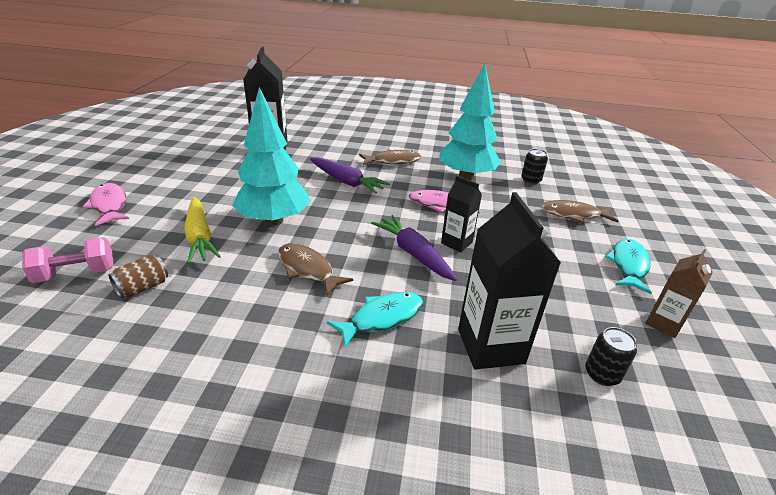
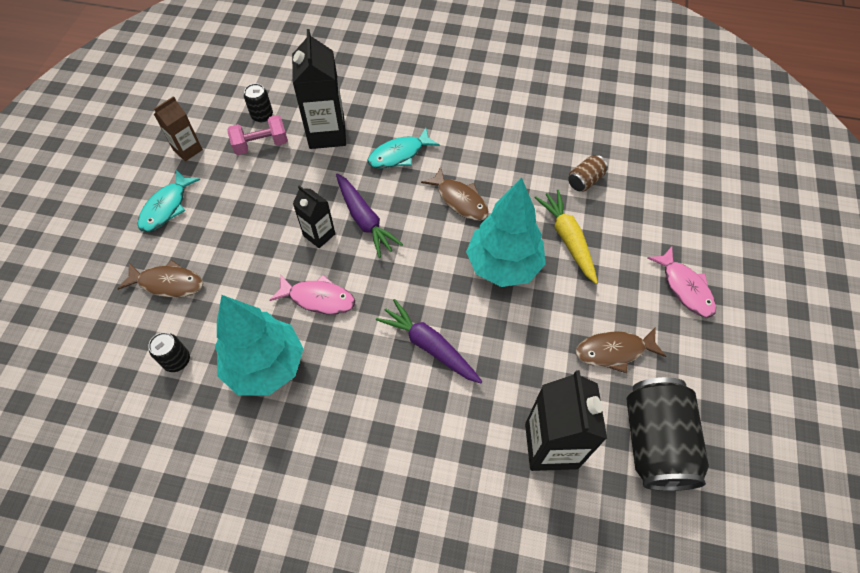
camera: 175 degrees left, 25 degrees up
(76, 274) = (645, 194): pink dumbbell -> pink dumbbell (261, 144)
(201, 147) = (655, 442): none -> black can
(393, 161) = (362, 409): brown fish -> brown fish (614, 351)

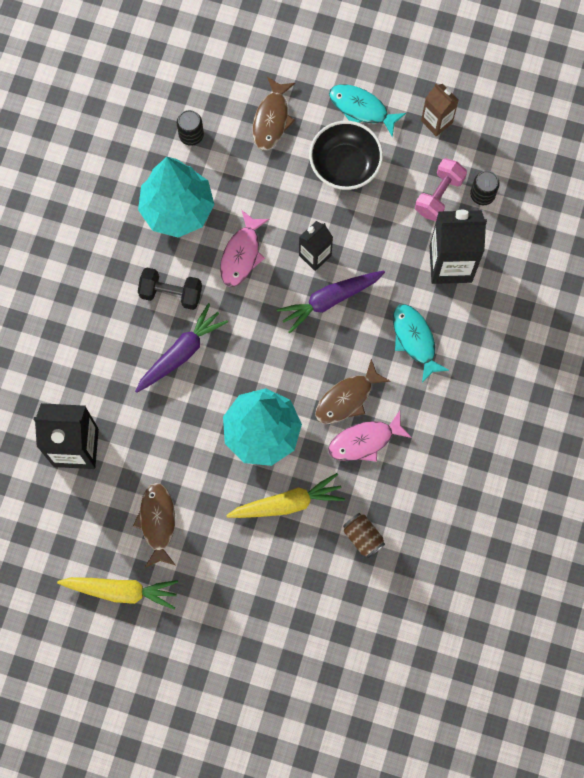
camera: 95 degrees right, 15 degrees up
(225, 217) = (345, 165): none -> black bowl
(261, 144) = (439, 195): pink dumbbell -> pink dumbbell turned 45 degrees clockwise
(363, 363) = (171, 293): none -> black dumbbell
(655, 442) = (67, 539): black can -> none
(685, 288) = (218, 610): pink fish -> pink fish (364, 441)
(694, 379) = (121, 590): none -> yellow carrot

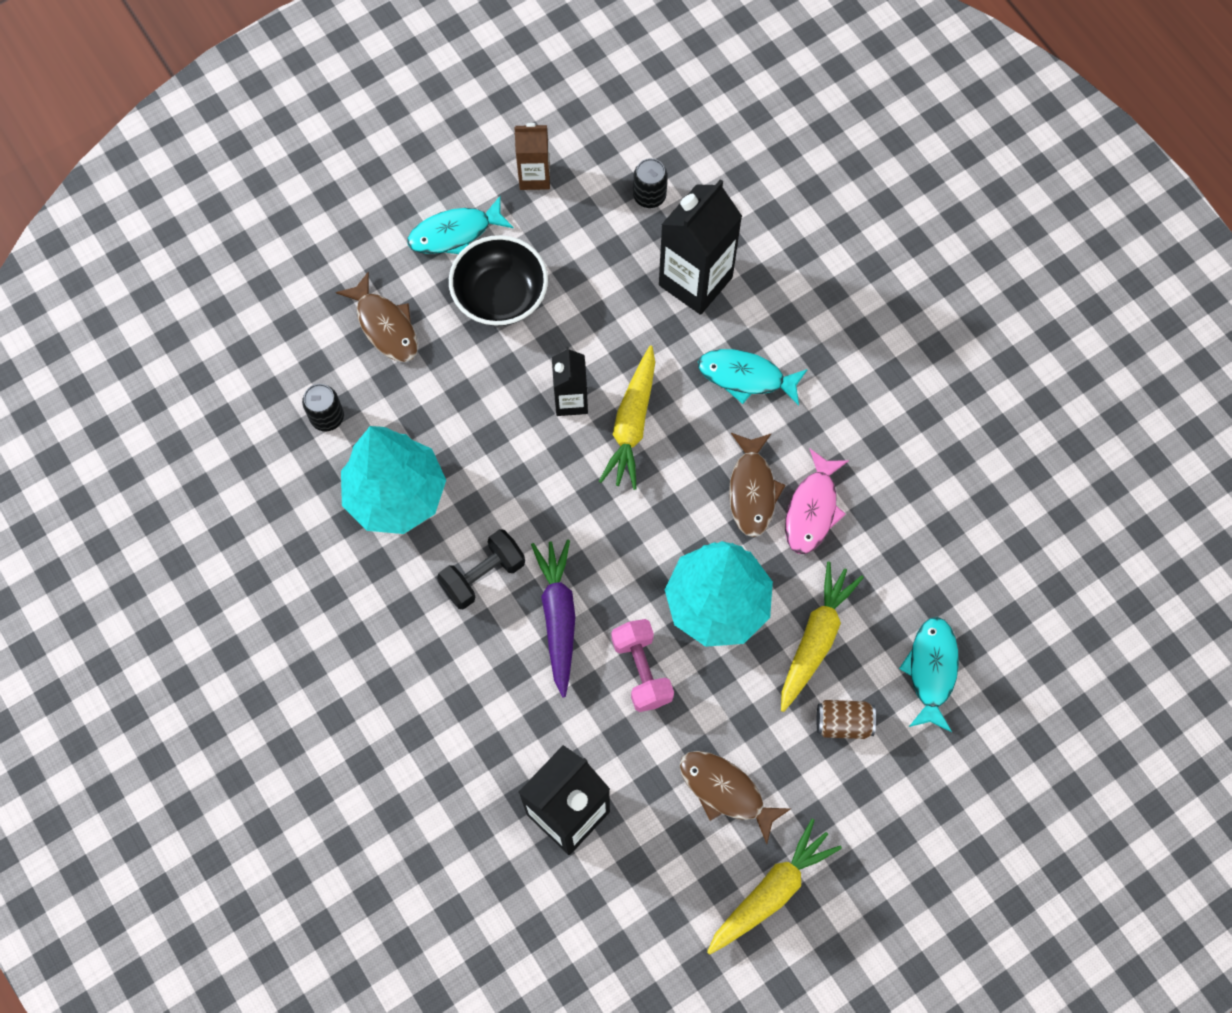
camera: 50 degrees left, 5 degrees down
(242, 254) = (505, 470): pink fish -> none
(323, 582) = (931, 670): none -> turquoise fish
(330, 300) = (632, 424): purple carrot -> yellow carrot
(363, 537) = (914, 592): brown can -> brown can (843, 723)
(439, 195) = (614, 235): pink dumbbell -> pink dumbbell (642, 670)

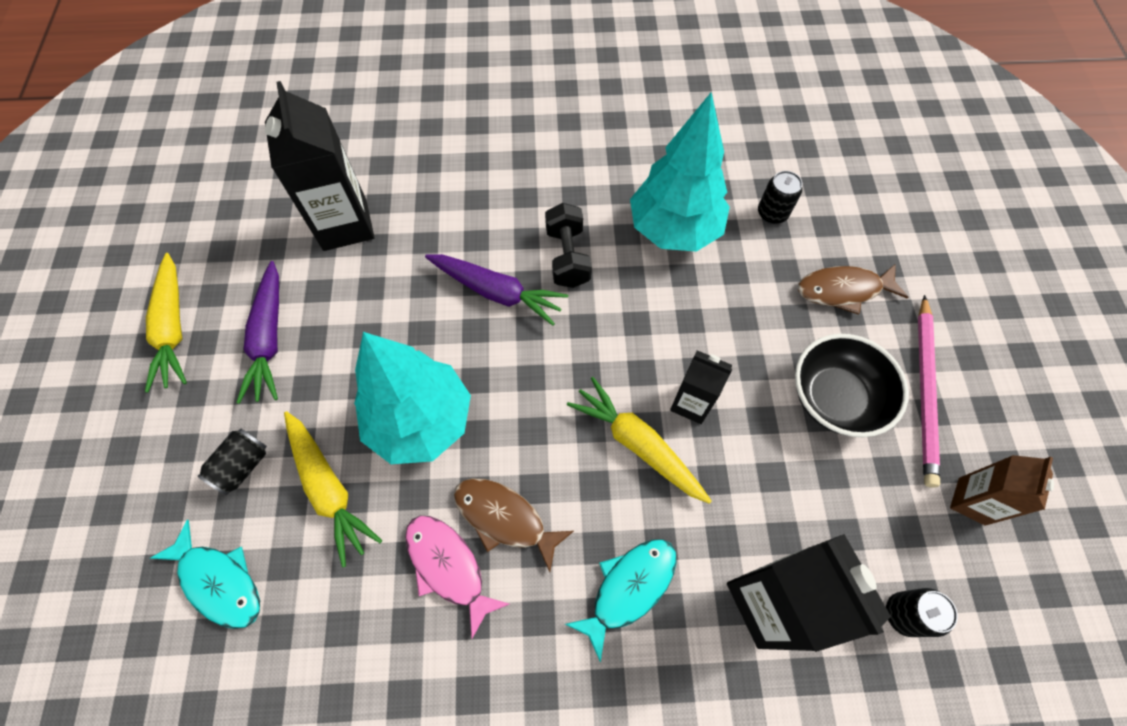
camera: 120 degrees right, 5 degrees down
(455, 233) = (925, 391): turquoise fish -> pink pencil
(642, 670) = (409, 330): pink dumbbell -> none
(726, 791) = (269, 338): brown fish -> purple carrot
(843, 723) = (242, 466): brown can -> black can

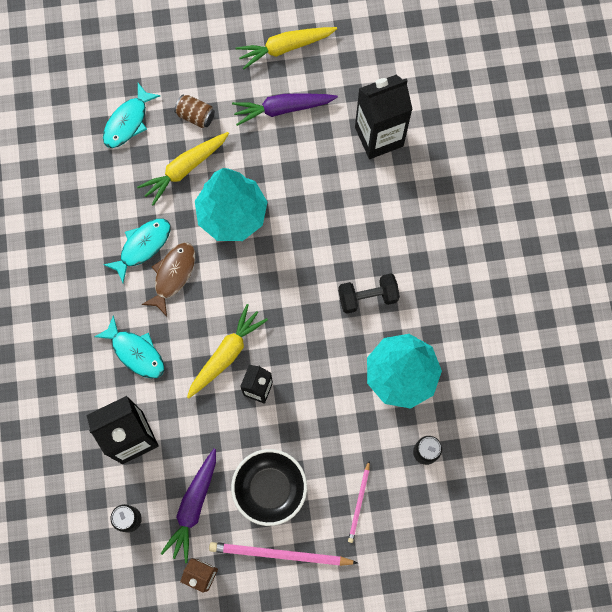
camera: 85 degrees right, 10 degrees up
(242, 466) = (195, 116): black can -> brown can
(448, 567) = (142, 246): pink fish -> turquoise fish
(496, 292) = (333, 250): purple carrot -> purple carrot (193, 506)
(843, 290) = (359, 503): brown fish -> pink pencil

